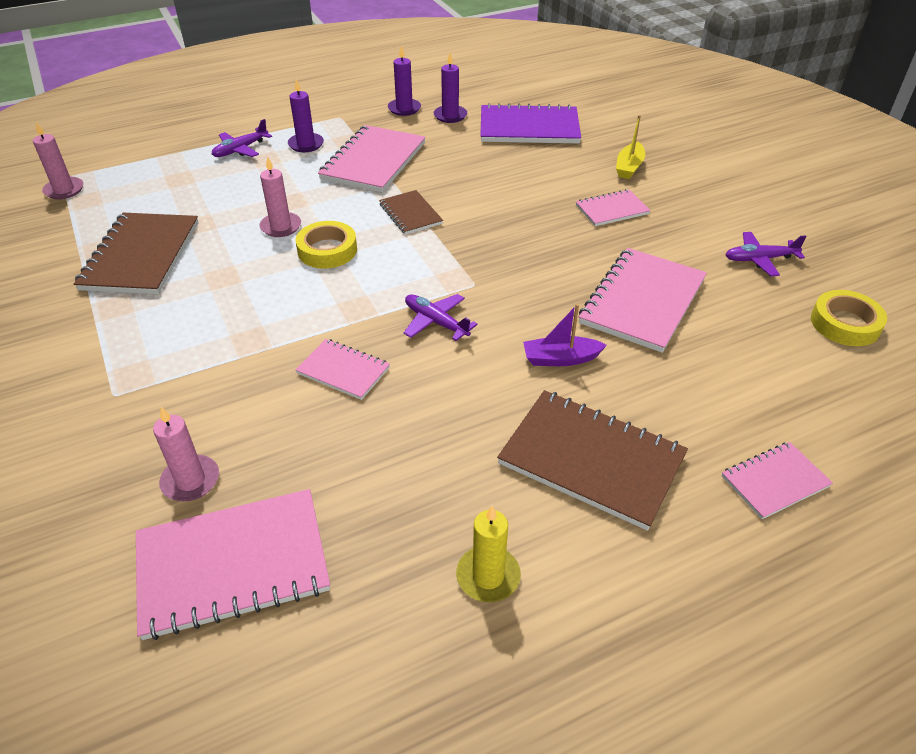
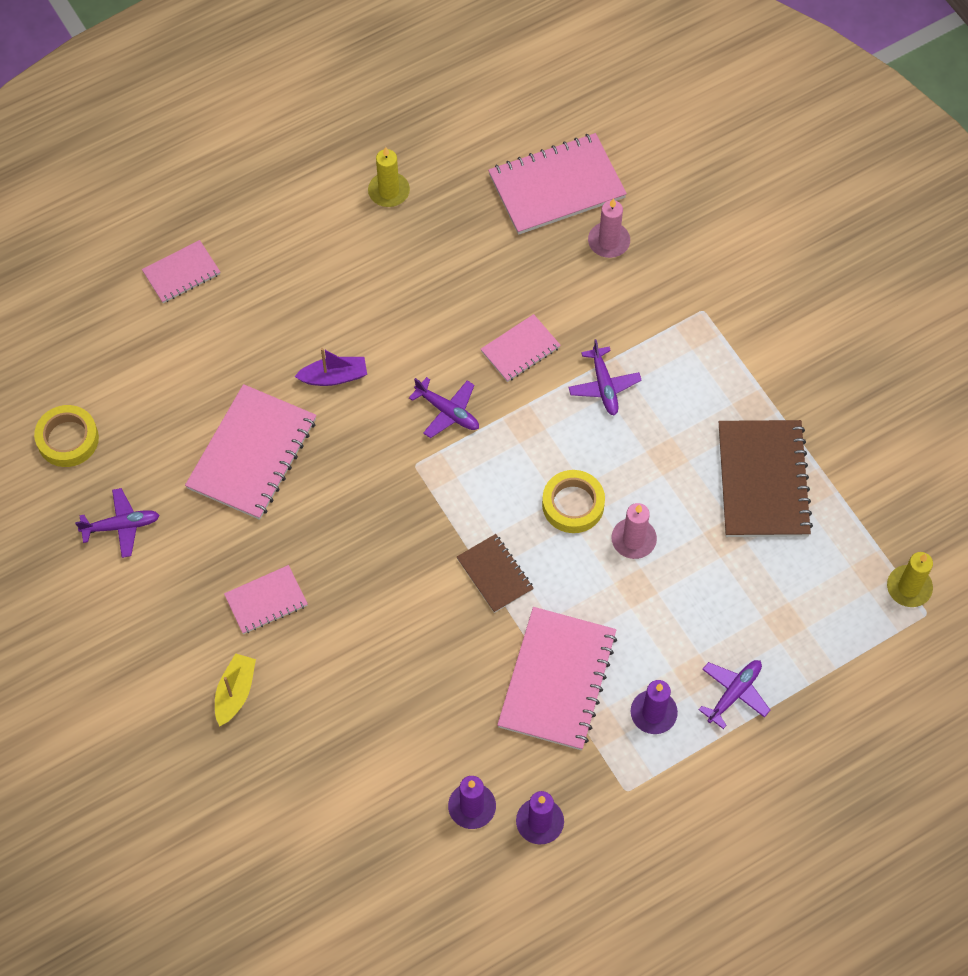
camera: 175 degrees right, 20 degrees up
(64, 190) = (909, 587): pink candle -> yellow candle
(261, 333) = (604, 386): none -> purple plane
(343, 371) = (520, 349): pink notebook -> pink notebook turned 60 degrees counterclockwise
(529, 128) = (360, 782): purple notebook -> none
(591, 460) = (315, 280): brown notebook -> none

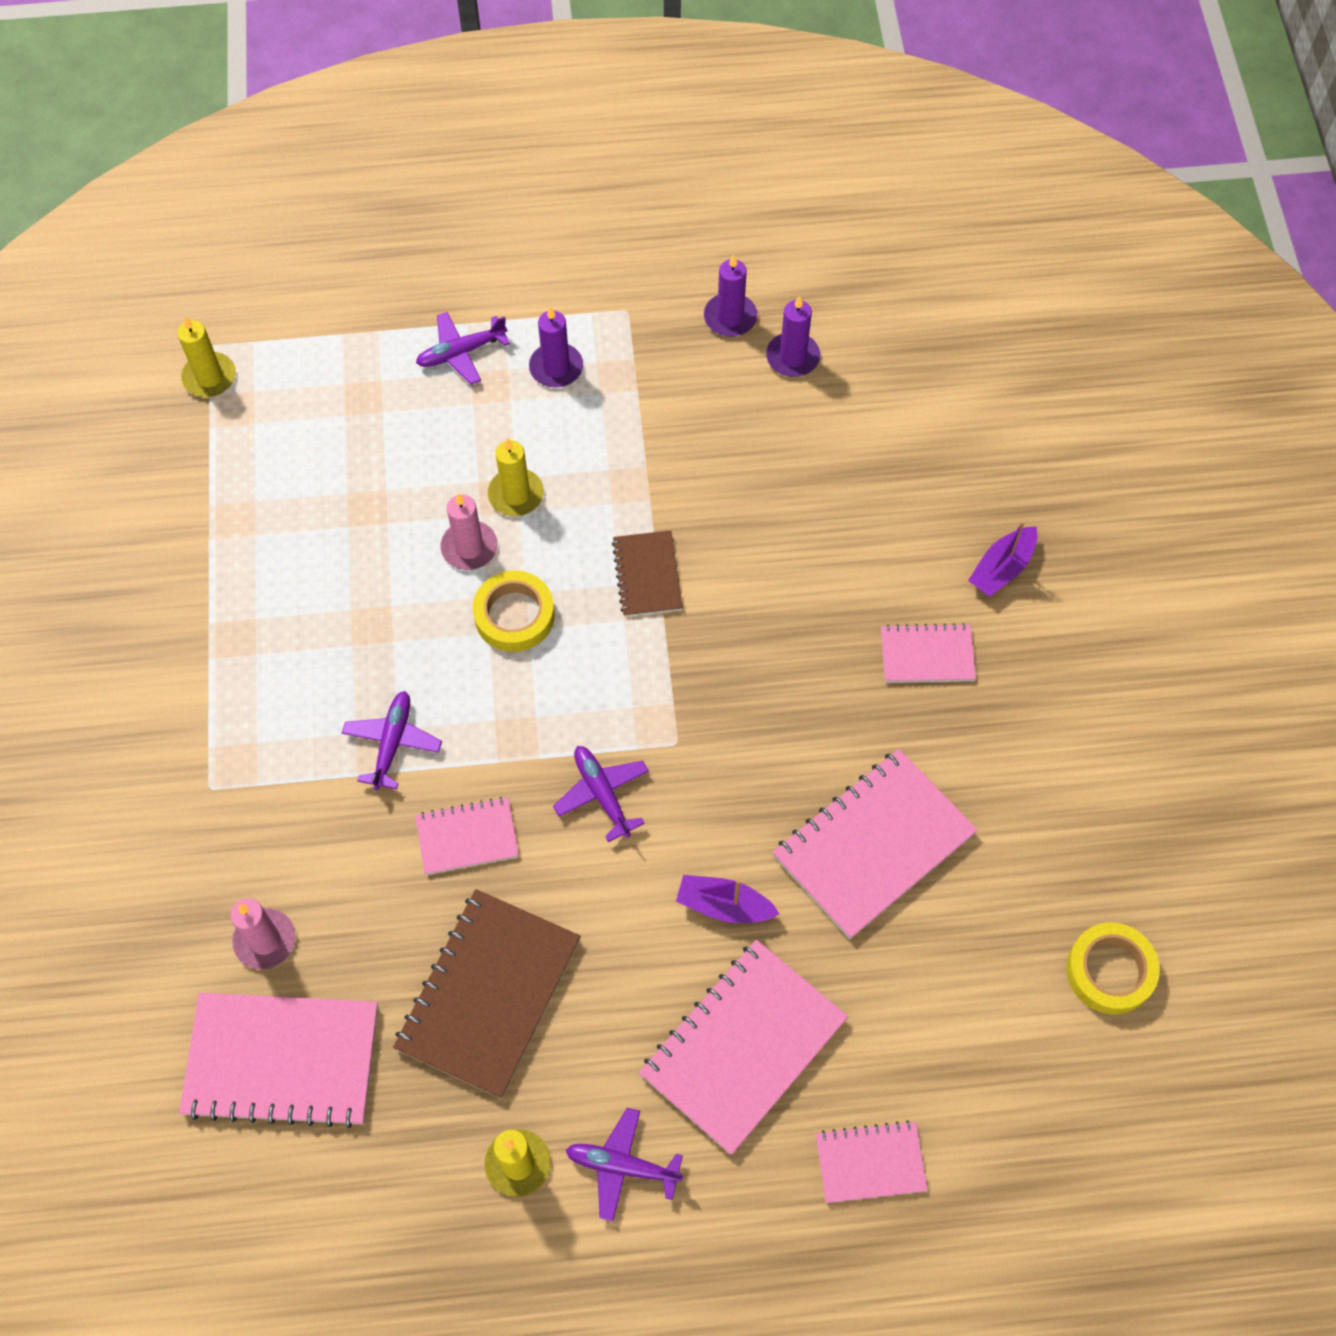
camera: 155 degrees left, 0 degrees up
(121, 526) = (1074, 821): purple plane -> purple plane (622, 1166)
(235, 692) = (1002, 568): yellow boat -> purple boat
(557, 680) = (638, 439): pink notebook -> pink notebook (743, 1047)
(624, 594) = (516, 494): none -> yellow candle
(763, 480) = (282, 551): brown notebook -> brown notebook (489, 994)

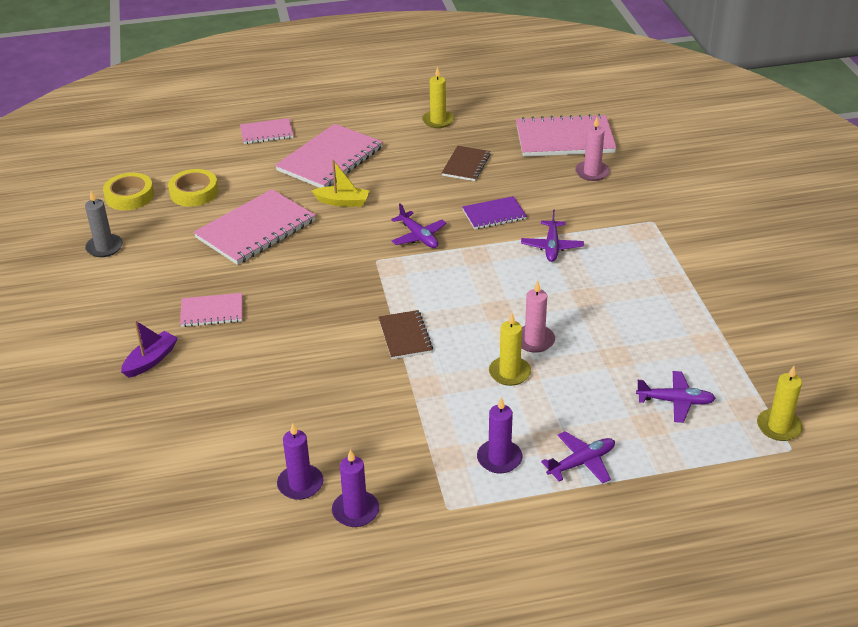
camera: 175 degrees right, 25 degrees down
(467, 837) = (494, 214): pink notebook -> purple notebook
(489, 994) = (466, 165): brown notebook -> brown notebook, size x0.55
(514, 615) = (492, 308): yellow tape -> yellow tape (194, 192)
(622, 1166) = (387, 123): purple plane -> purple plane (675, 401)
(724, 905) = (342, 202): purple boat -> yellow boat
(1123, 827) = (104, 247): none -> grey candle

